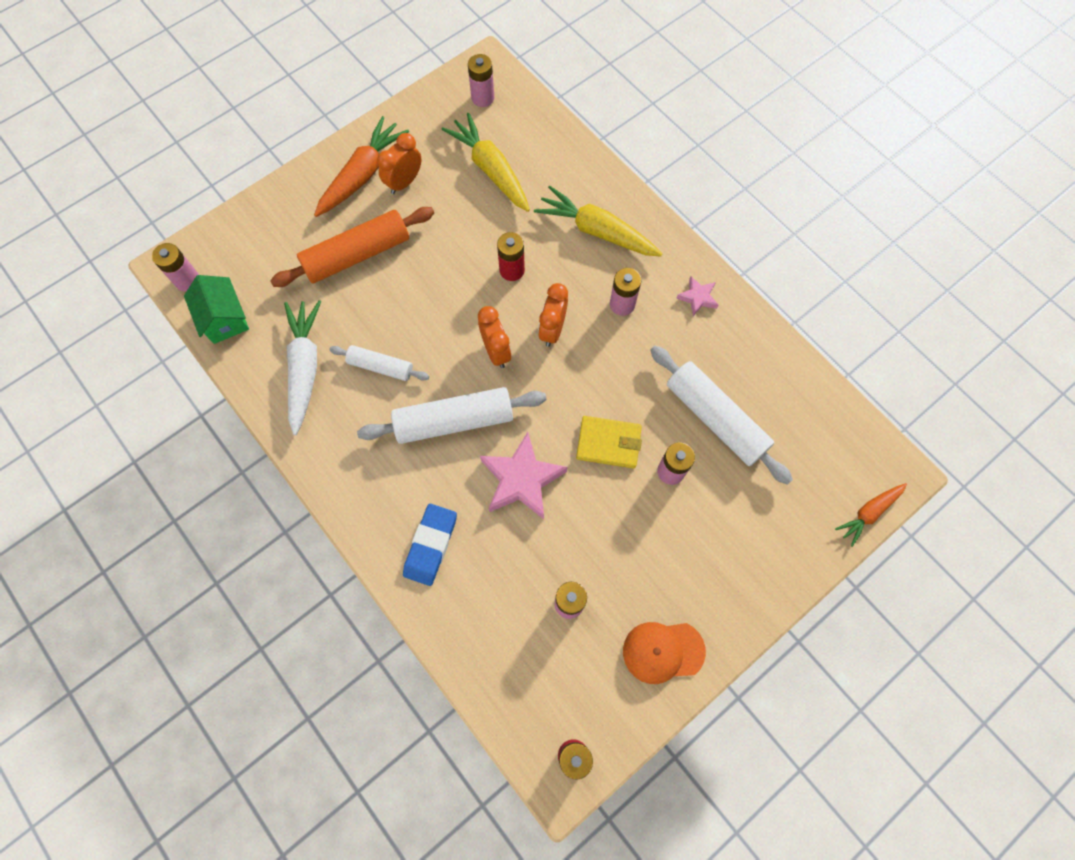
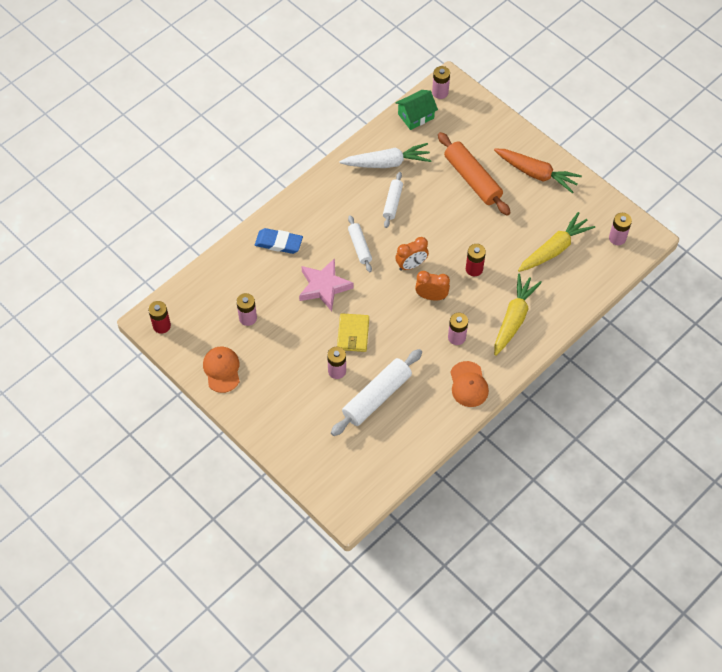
camera: 85 degrees right, 10 degrees down
(404, 182) = (534, 198): orange clock -> none
(454, 421) = (359, 247): white rolling pin -> white rolling pin, size x0.57
(697, 297) = (468, 384): pink star -> orange cap
(869, 513) = (318, 491): orange carrot -> none

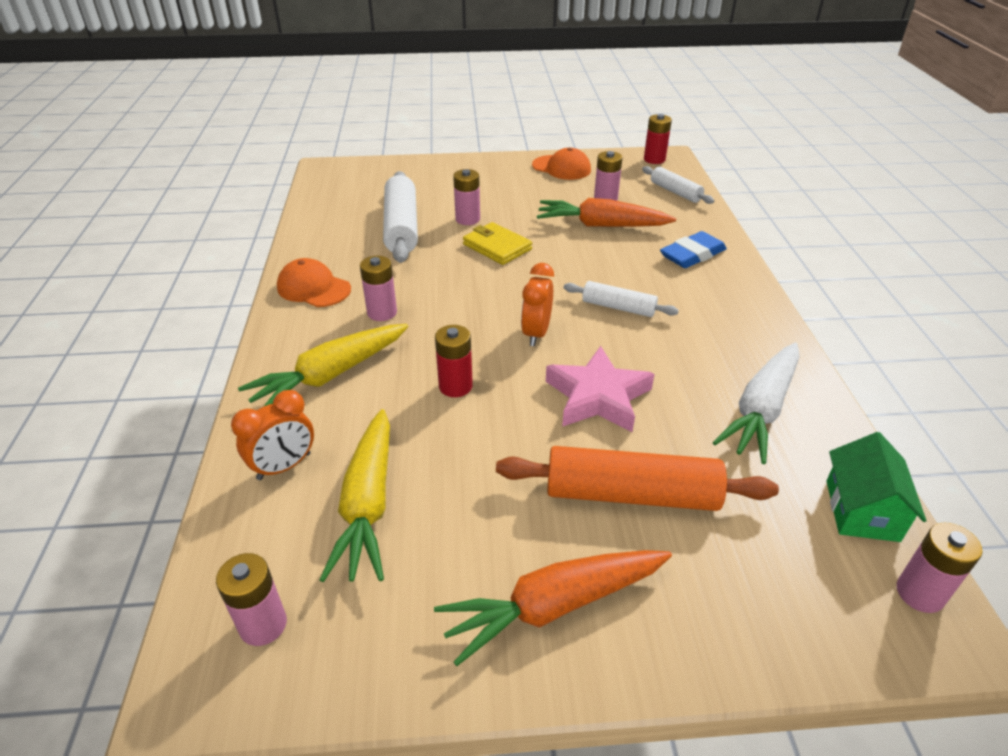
camera: 130 degrees right, 20 degrees down
(283, 301) = (601, 225): none -> orange carrot
(324, 287) = (587, 256): pink star -> pink star (598, 397)
(392, 203) = (668, 373): white rolling pin -> white rolling pin (675, 192)
(431, 296) = (466, 324): orange clock -> orange clock (284, 466)
(514, 318) = (330, 375): yellow carrot -> yellow carrot turned 75 degrees clockwise

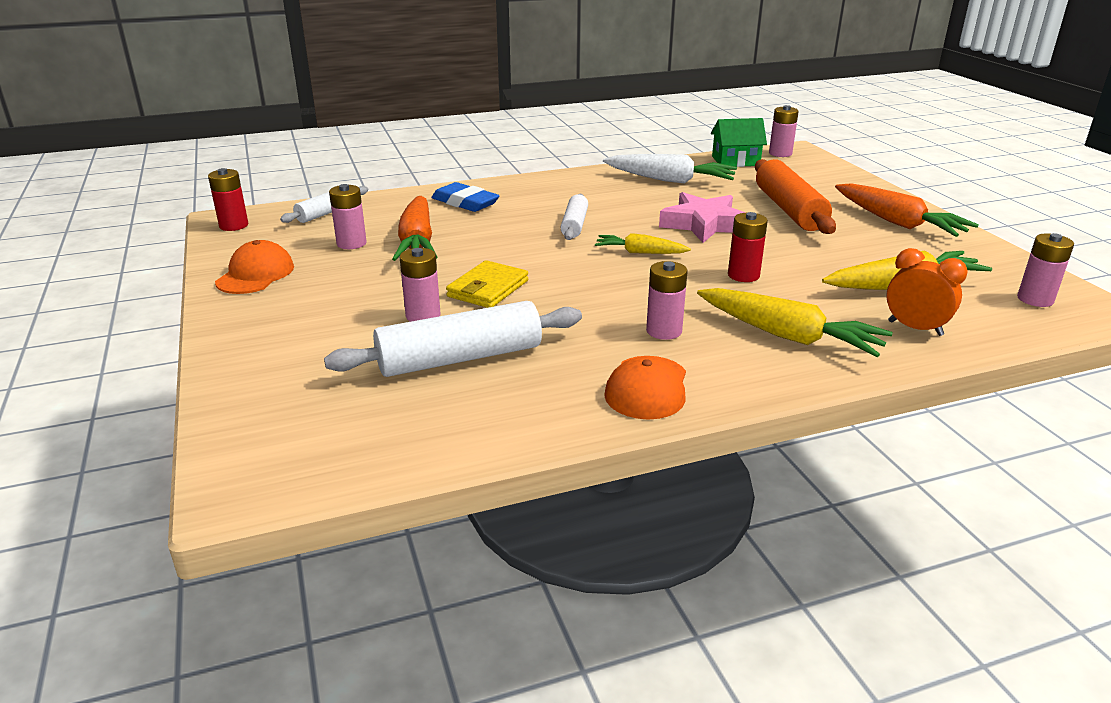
camera: 105 degrees left, 10 degrees down
(536, 333) = (640, 252): orange clock -> yellow carrot

